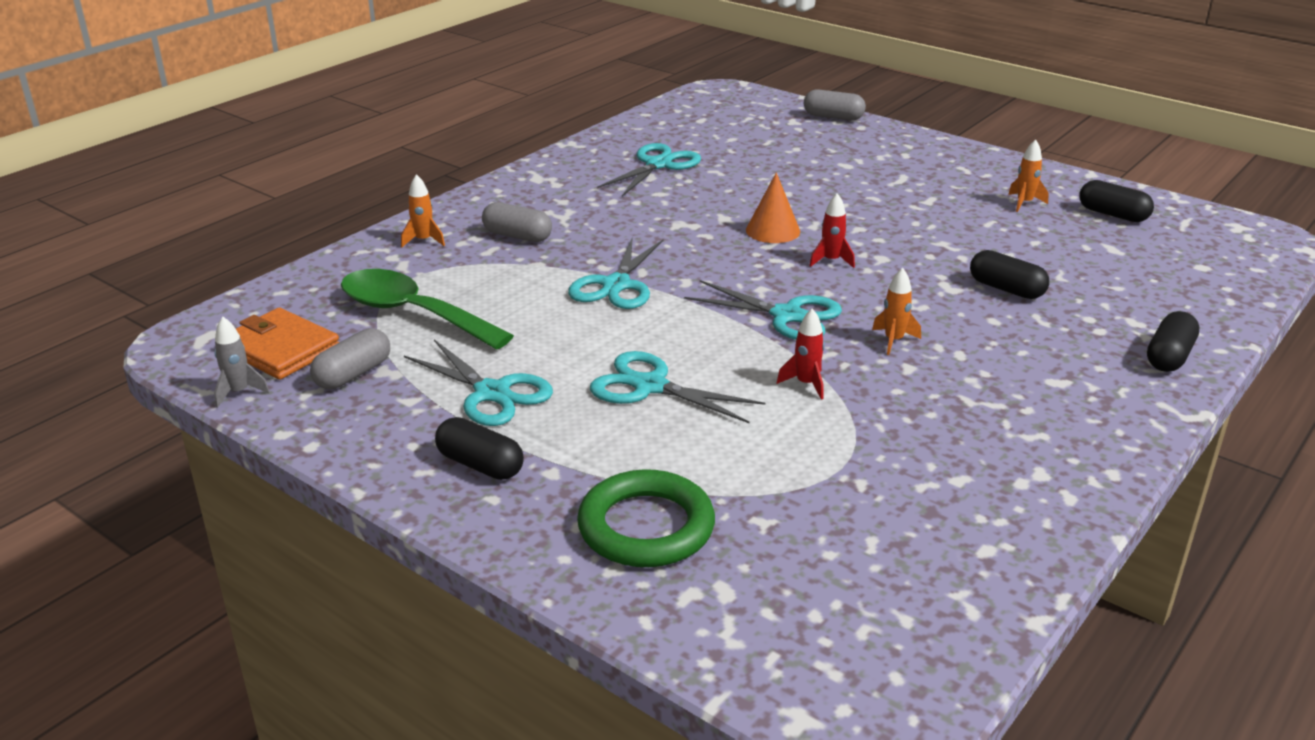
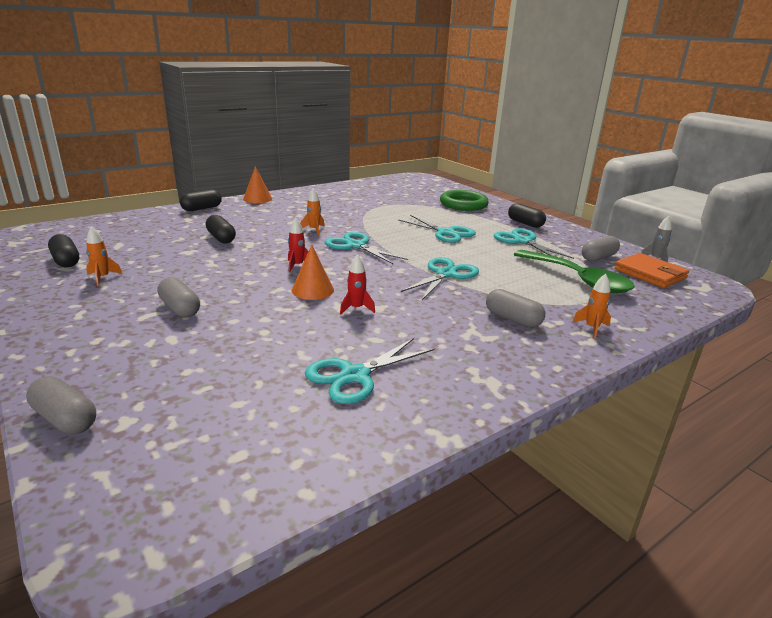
camera: 165 degrees left, 5 degrees down
(806, 384) = (373, 224): red rocket -> red rocket (356, 308)
(883, 188) = (180, 308): none -> grey capsule
(1133, 421) = (257, 199): none -> orange cone

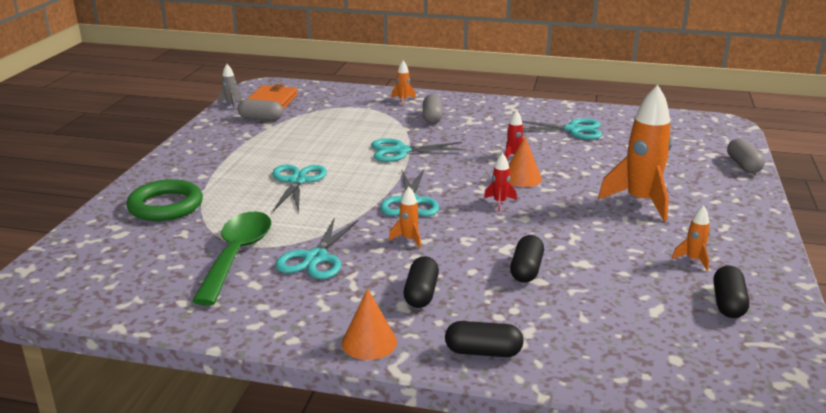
camera: 130 degrees left, 0 degrees up
(180, 308) = (640, 202): grey capsule -> orange rocket
(523, 241) = (264, 148): turquoise scissors -> turquoise scissors (316, 258)
(525, 223) = (200, 160): black capsule -> black capsule (421, 293)
(578, 279) = (326, 116): green spoon -> green spoon (237, 255)

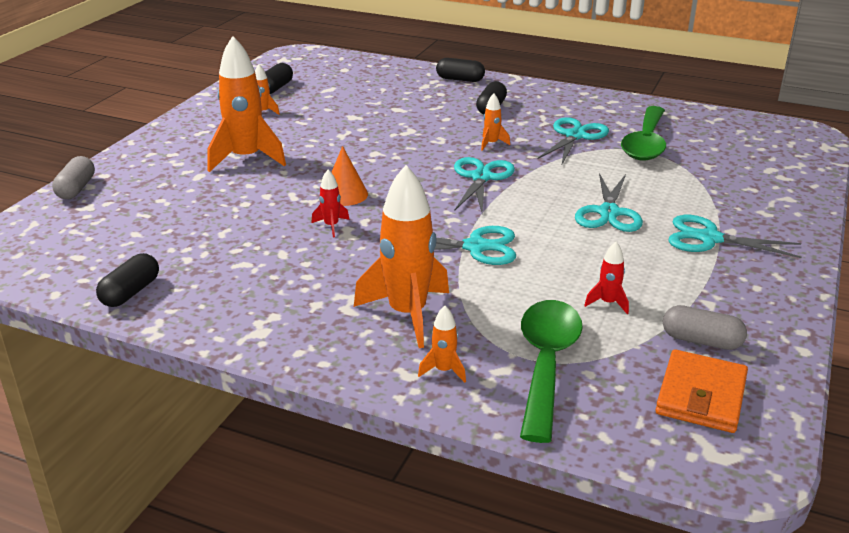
camera: 170 degrees left, 5 degrees up
(166, 206) = (747, 194): green ring -> none
(231, 104) = (780, 395): grey rocket -> none
(350, 106) = (546, 363): none -> green spoon
(369, 342) = (532, 88): orange cone -> none
(432, 117) = (407, 314): grey capsule -> orange rocket
(499, 203) = (388, 169): red rocket -> red rocket (608, 303)
(526, 270) = (402, 116): black capsule -> black capsule (130, 292)
(573, 130) = (211, 264): turquoise scissors -> turquoise scissors (709, 238)

